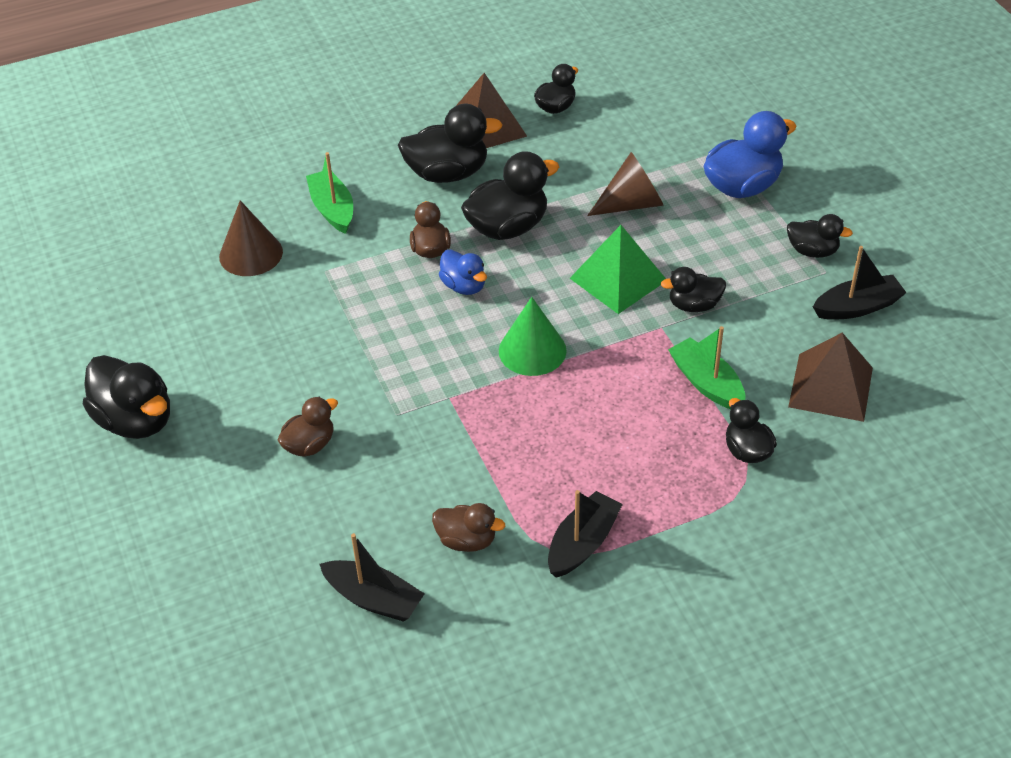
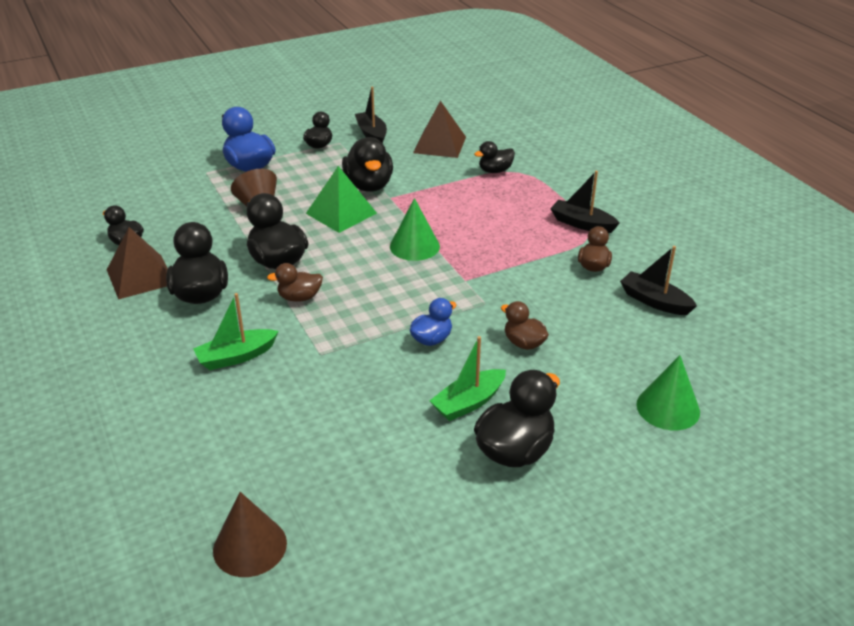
camera: 95 degrees left, 10 degrees down
(162, 569) = (668, 408): none -> green cone
(251, 254) = (293, 403): brown cone -> brown cone (250, 546)
(373, 599) = (654, 301): black boat -> black boat turned 75 degrees counterclockwise
(464, 286) = (345, 279): blue duck -> blue duck (431, 339)
(694, 305) = (369, 185): black duck -> black duck, size x1.71
(706, 383) = (440, 182): green boat -> green boat (468, 403)

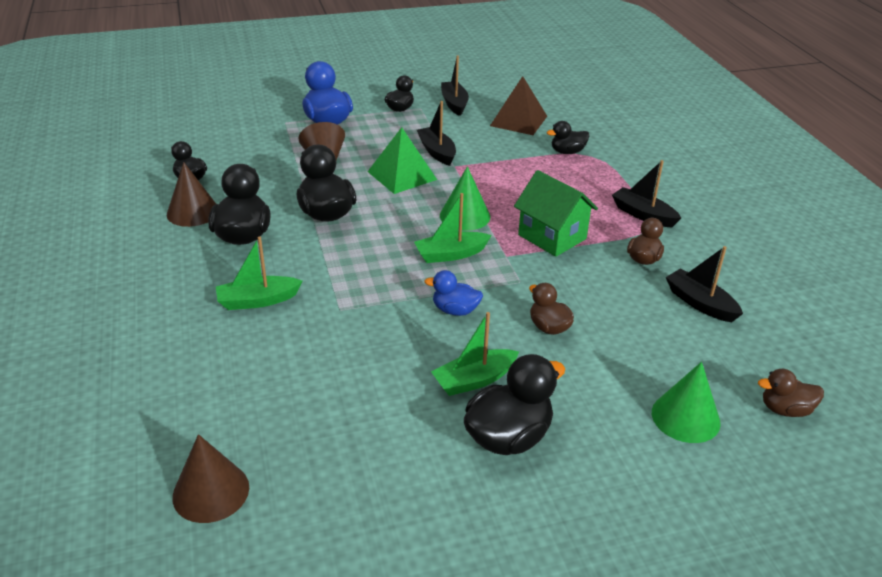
camera: 10 degrees right, 0 degrees up
(140, 276) = (193, 212): brown pyramid -> brown cone
(299, 297) = (336, 251): brown duck -> brown duck (785, 409)
(369, 185) = (437, 152): black duck -> black boat
(412, 286) = (451, 254): none -> green boat
(431, 339) = (455, 310): blue duck -> blue duck turned 135 degrees counterclockwise
(503, 256) = (552, 237): none -> green house

